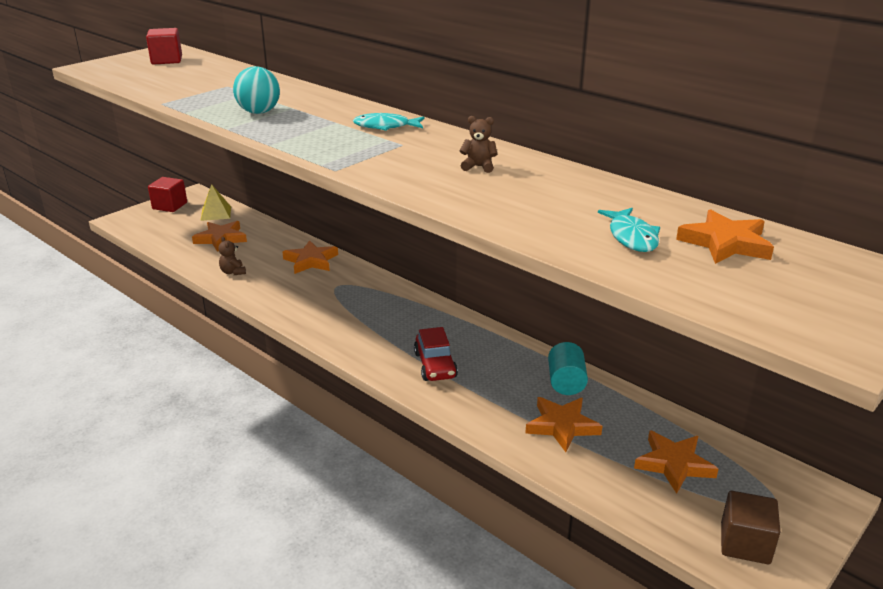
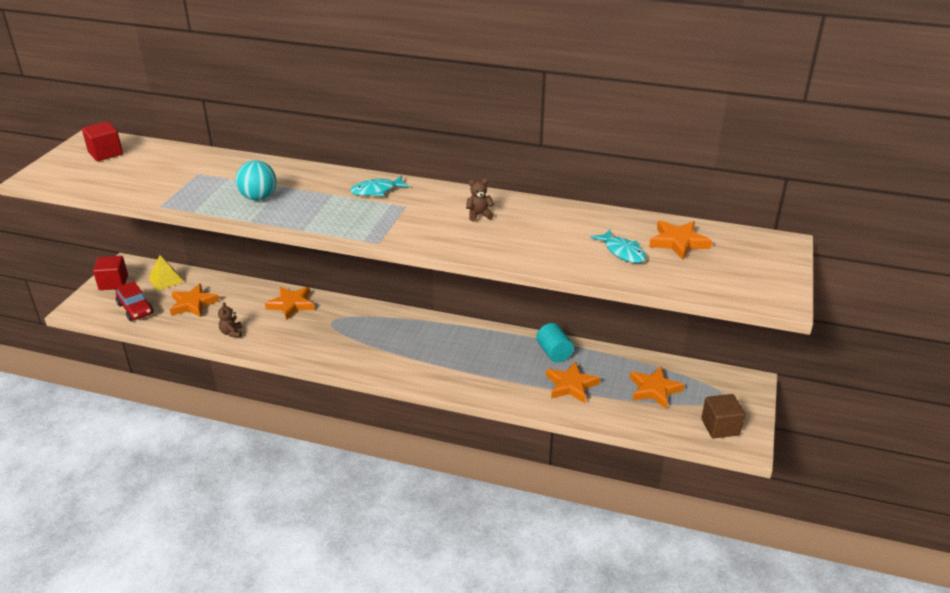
camera: 25 degrees left, 5 degrees up
(233, 272) = (232, 333): brown teddy bear -> brown teddy bear turned 45 degrees clockwise
(435, 365) = (456, 366): red car -> red car (135, 309)

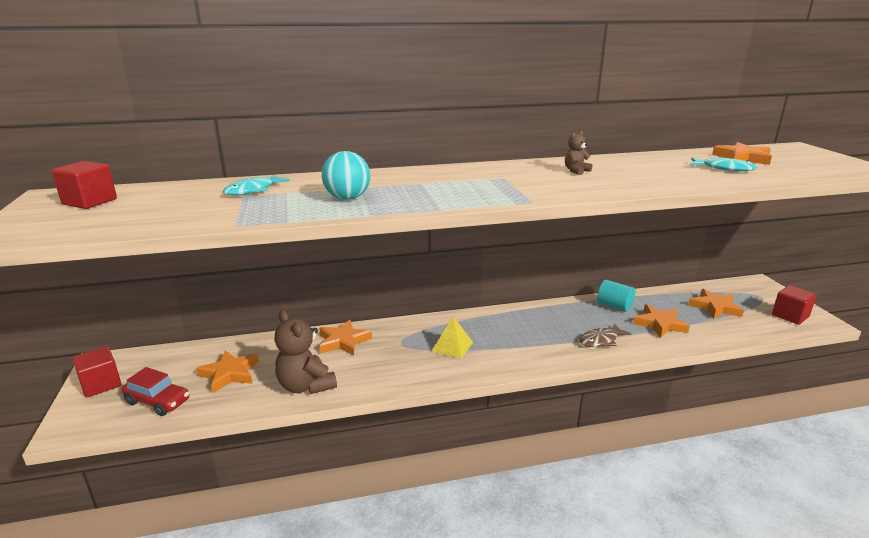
camera: 30 degrees left, 10 degrees down
(166, 280) = (171, 361): yellow pyramid -> yellow pyramid (452, 346)
(232, 333) = (306, 386): brown teddy bear -> brown teddy bear, size x2.03
(376, 191) = (458, 174): turquoise fish -> turquoise fish (253, 190)
(494, 380) = (601, 340): none -> brown fish
(720, 427) = (790, 316): brown cube -> red cube

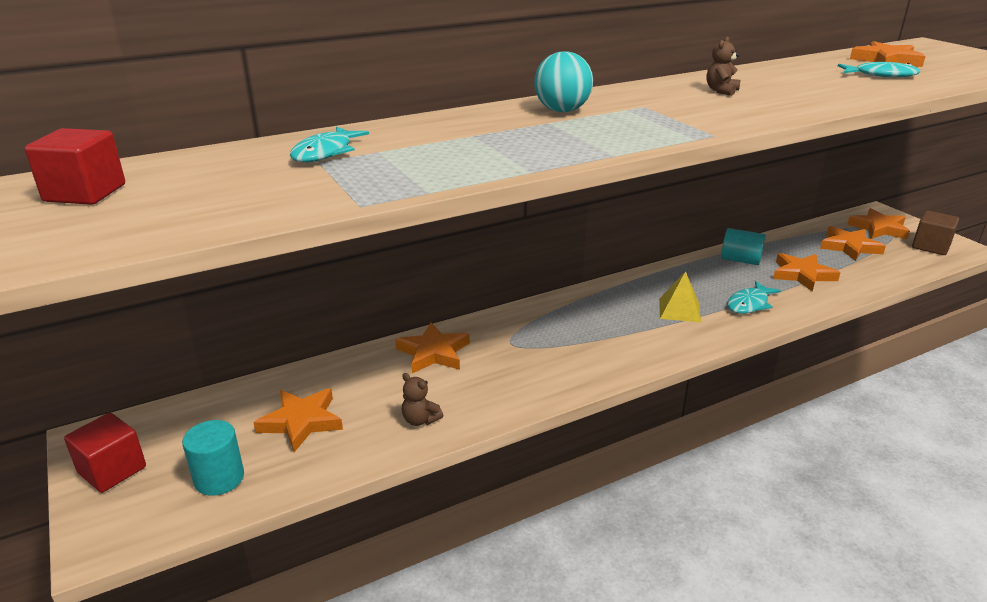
camera: 15 degrees left, 5 degrees up
(158, 401) = (219, 478): red car -> turquoise cylinder
(306, 386) = (420, 420): brown teddy bear -> brown teddy bear, size x0.49
(347, 198) = (474, 152): turquoise ball -> turquoise ball (562, 111)
(452, 346) = (579, 338): yellow pyramid -> yellow pyramid (679, 310)
(601, 340) = (749, 304): brown fish -> turquoise fish
(751, 296) = (879, 228): none -> orange star
(790, 316) = (930, 246): red cube -> brown cube

